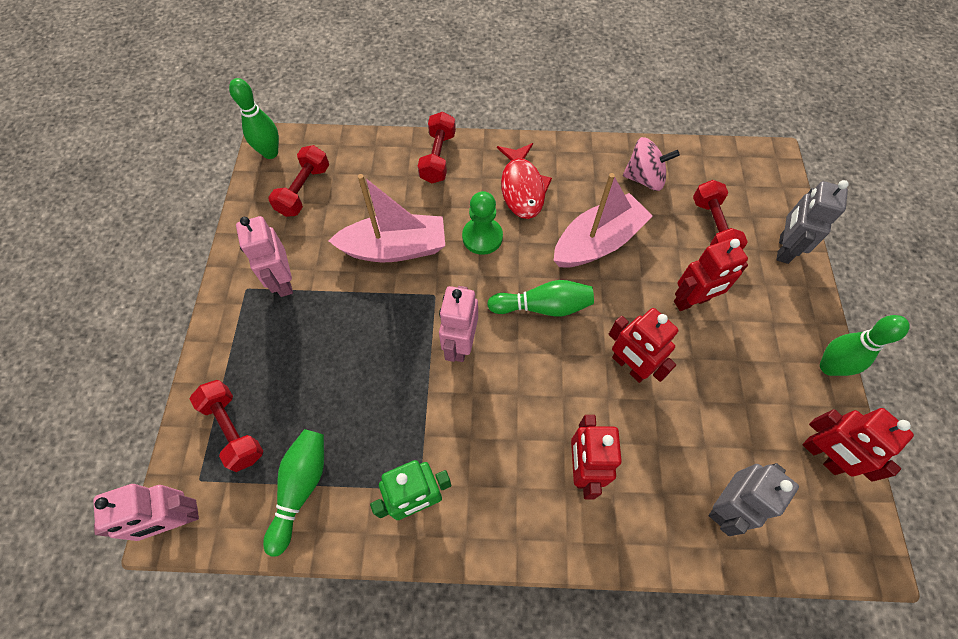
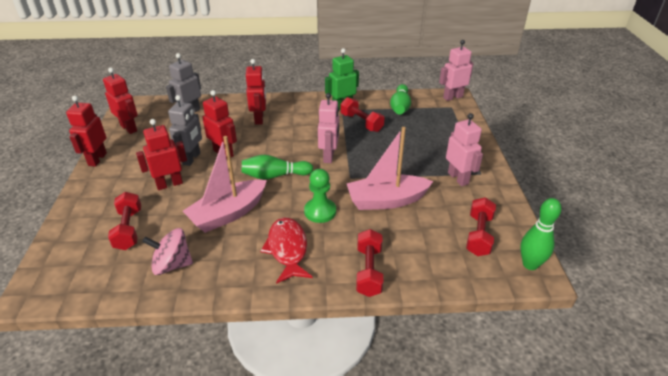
camera: 175 degrees right, 25 degrees down
(233, 429) = (445, 121): red dumbbell -> red dumbbell (361, 123)
(783, 249) = (79, 218): grey robot -> grey robot (192, 159)
(829, 367) = (97, 159): green bowling pin -> red robot

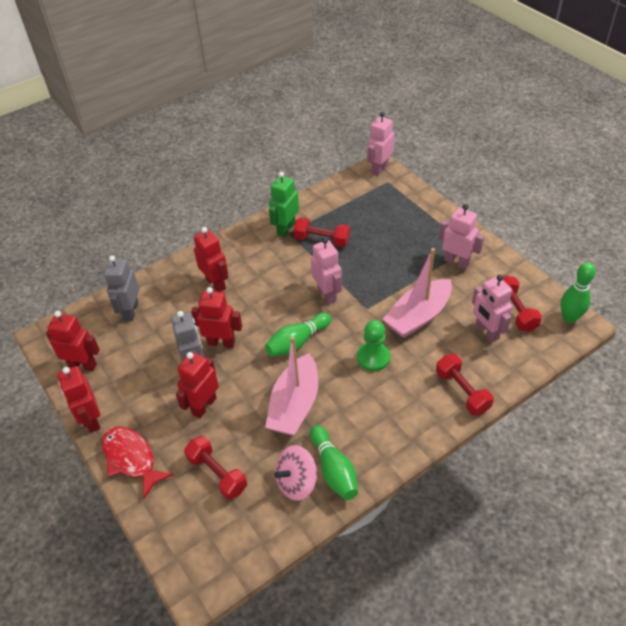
camera: 30 degrees left, 10 degrees up
(287, 249) = (380, 409): red fish -> red fish (131, 459)
(400, 107) = (341, 203): green bowling pin -> green bowling pin (334, 469)
(436, 238) = (486, 332): none -> pink robot

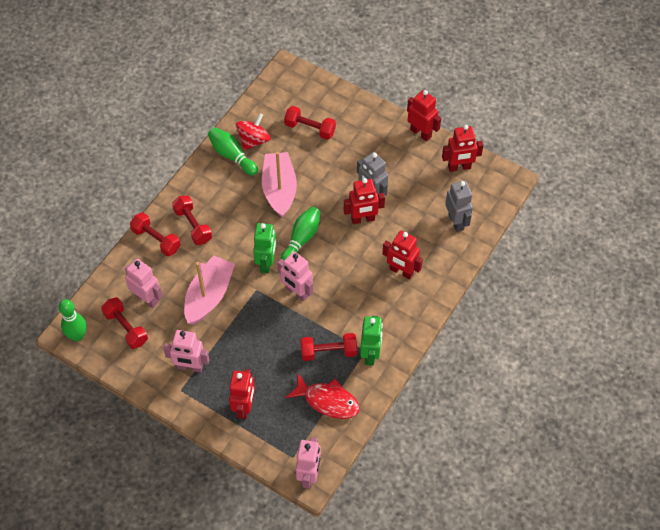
camera: 155 degrees right, 10 degrees up
(131, 459) = (374, 119): red fish -> red fish (328, 401)
(204, 406) = (346, 168): red robot -> red robot (244, 407)
(297, 482) = (253, 140): pink spinning top -> red spinning top
(345, 330) = (266, 263): none -> green robot
(373, 357) = (234, 246): green pawn -> none
(413, 394) = (193, 225): none -> red dumbbell

